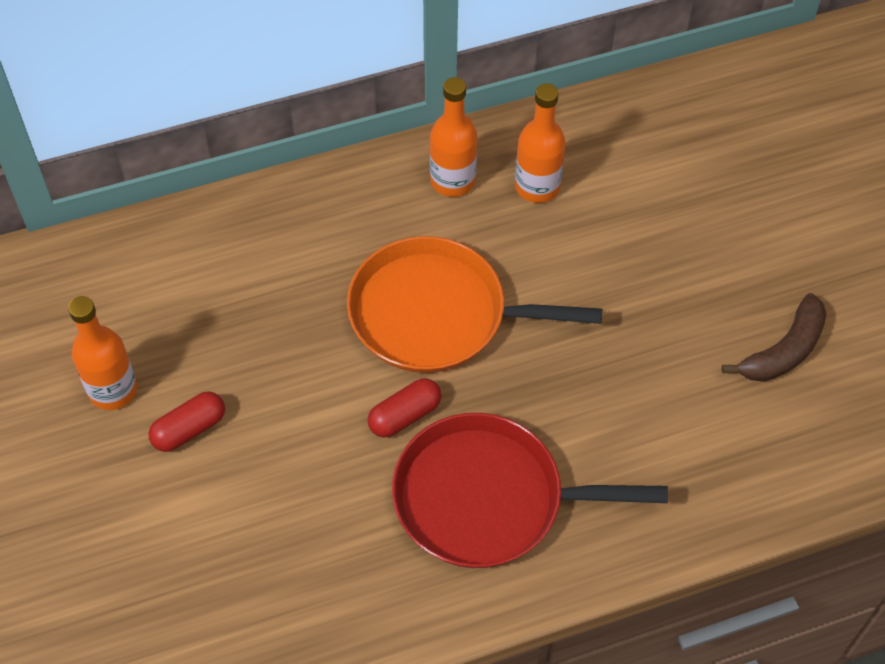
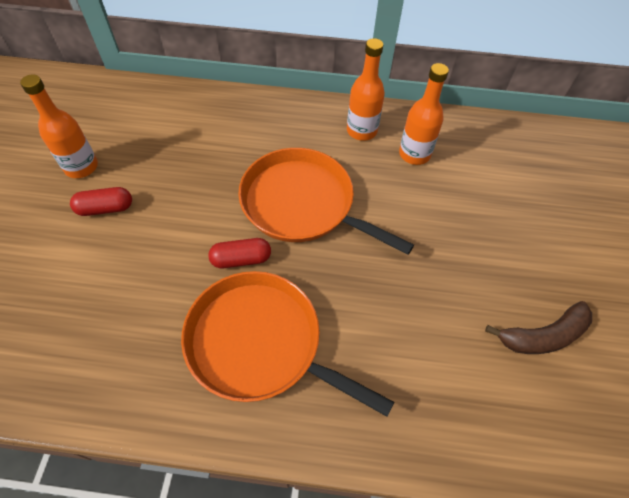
camera: 25 degrees right, 0 degrees up
(487, 498) = (260, 343): red pan -> orange pan

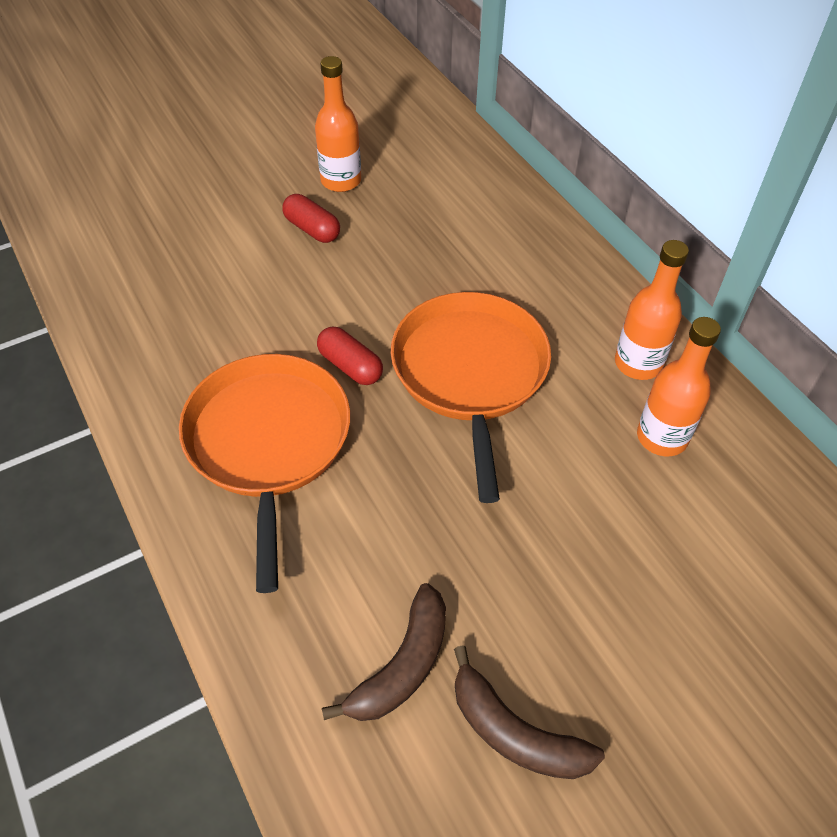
camera: 55 degrees right, 5 degrees down
(472, 366) = (402, 665): none -> brown banana

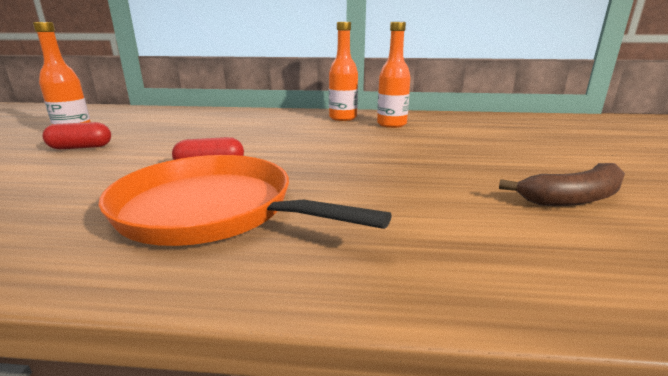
camera: 55 degrees left, 30 degrees down
(402, 665) = (495, 219): brown banana -> none
(470, 373) = (284, 142): orange pan -> none

